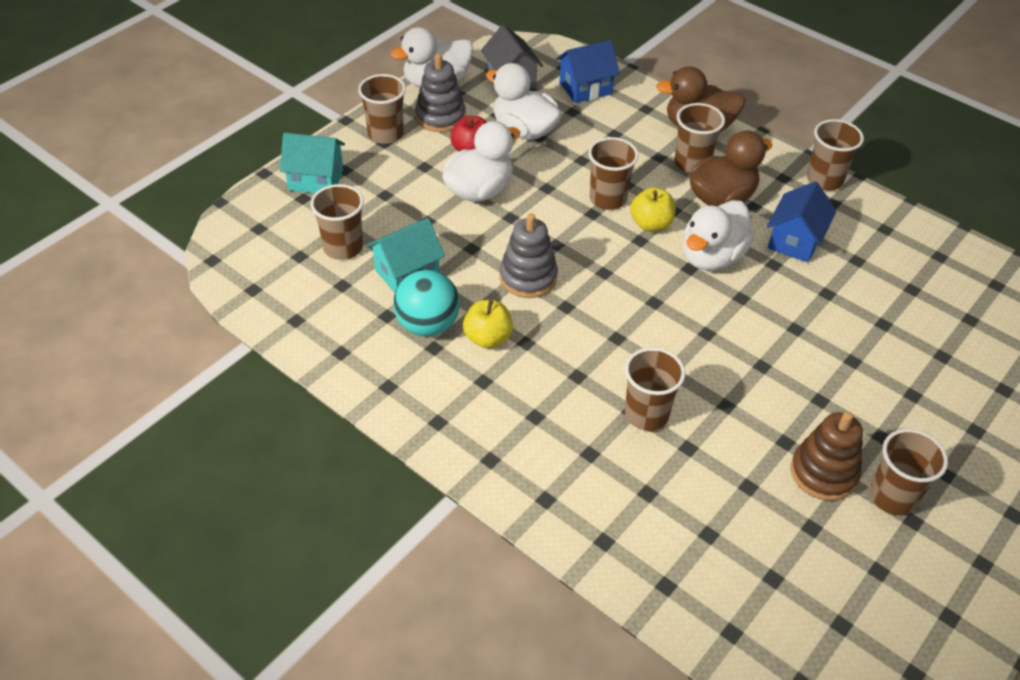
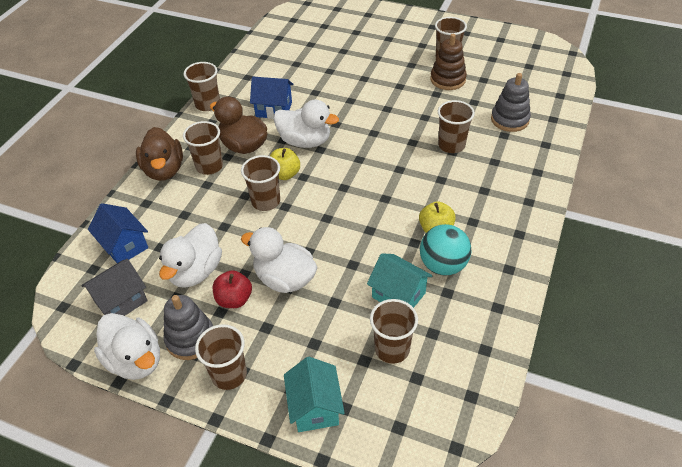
camera: 105 degrees left, 0 degrees up
(528, 277) = (368, 224): grey stacking toy -> grey stacking toy (509, 119)

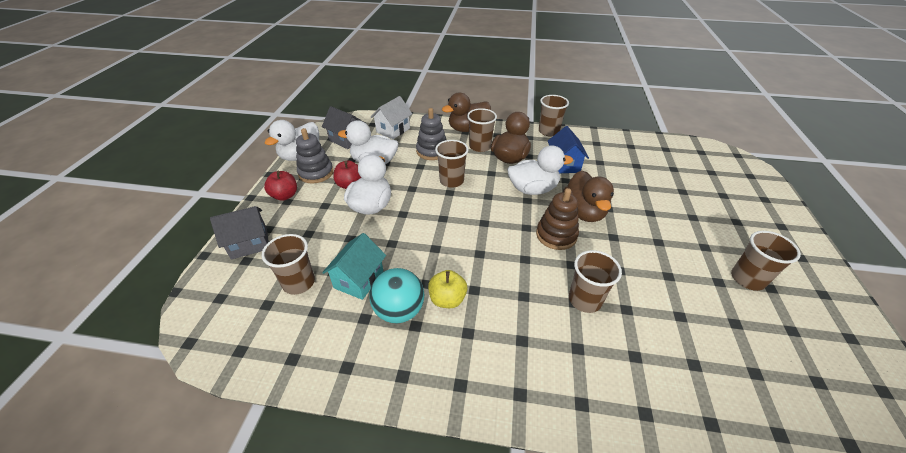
camera: 75 degrees right, 5 degrees down
(124, 246) = (393, 130): blue house -> white house
(229, 374) = (285, 196): brown cup -> red apple
(284, 174) = (486, 185): yellow apple -> none
(305, 141) = (533, 189): white duck -> white duck turned 105 degrees counterclockwise
(315, 407) = (249, 243): turquoise house -> grey house
(350, 116) = (583, 212): none -> brown duck
(447, 79) = (704, 284): brown stacking toy -> brown stacking toy (556, 235)
(509, 119) = (671, 361): grey stacking toy -> grey stacking toy (432, 151)

